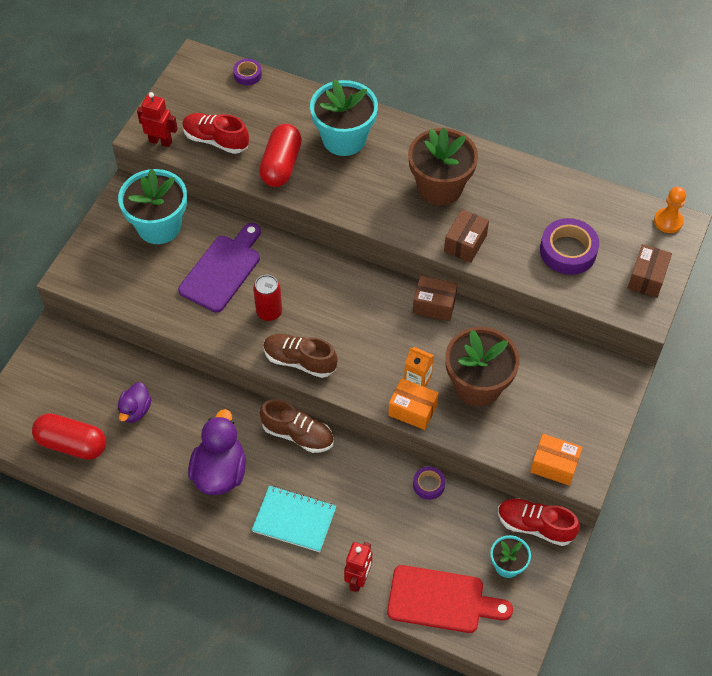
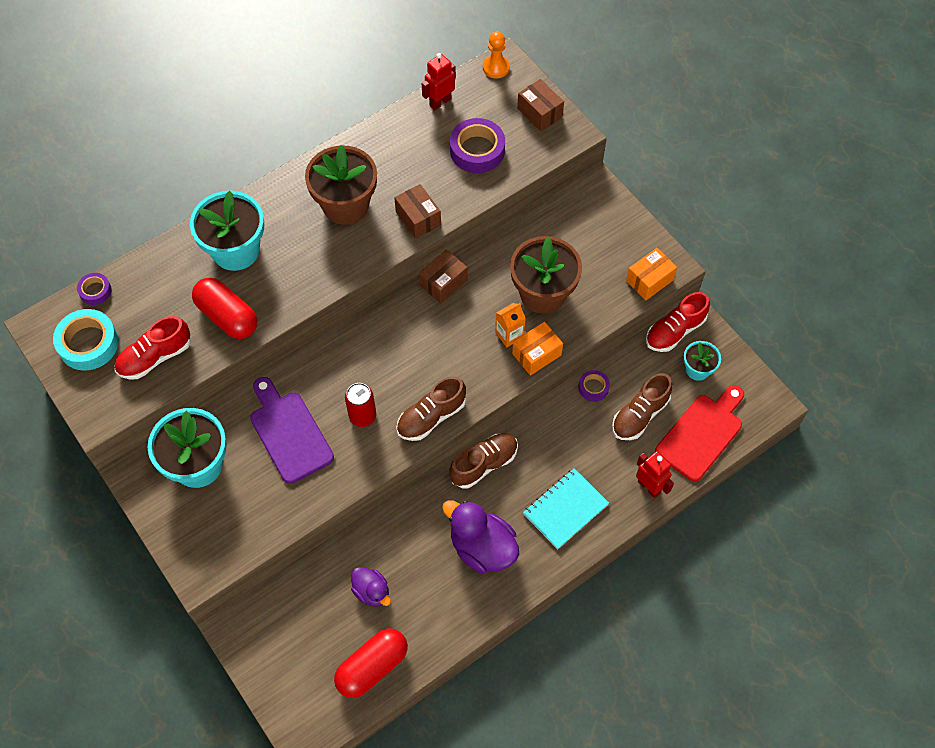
camera: 60 degrees left, 5 degrees up
(160, 141) = (118, 406): red robot -> red robot (440, 102)
(201, 95) = (88, 343): none -> turquoise tape
(426, 537) = (640, 415): none -> brown shoe

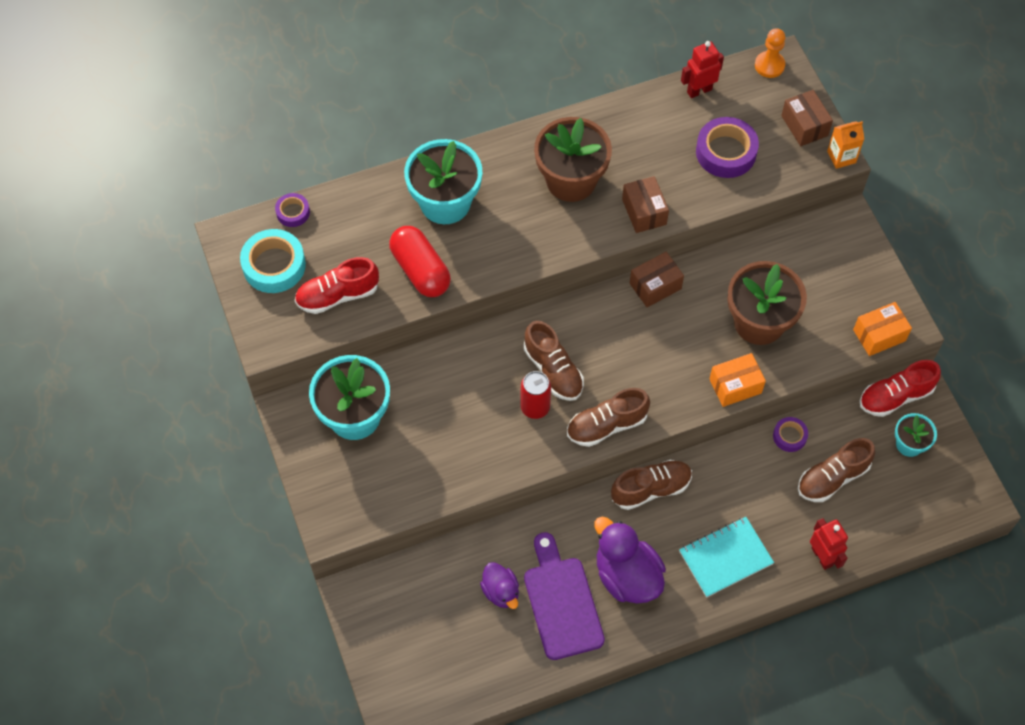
camera: 15 degrees right, 0 degrees up
(289, 433) = (455, 406): purple cutting board -> purple cutting board (562, 602)
(371, 379) = (553, 370): none -> brown shoe
(372, 667) = (482, 668): red capsule -> none
(509, 335) = (711, 358): orange carton -> orange carton (841, 157)
(702, 434) = (895, 514): red cutting board -> none

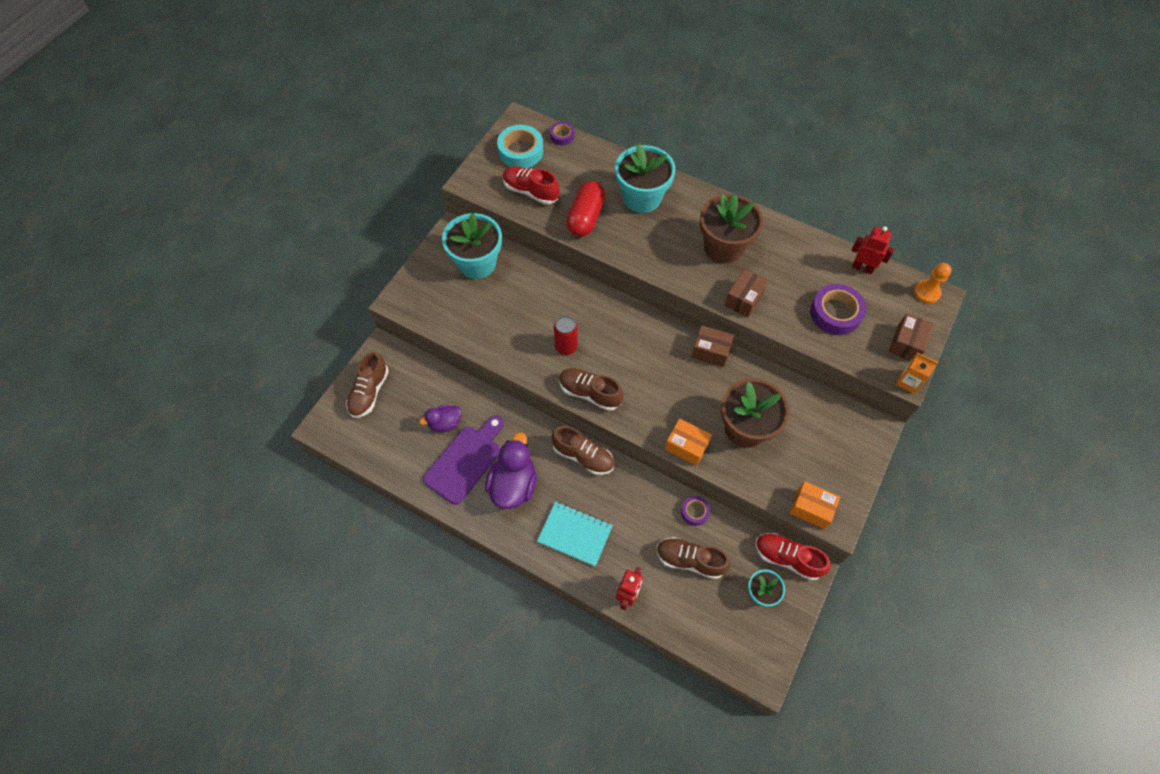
camera: 50 degrees right, 0 degrees up
(501, 591) = (445, 423): purple duck -> purple duck turned 45 degrees clockwise
(553, 370) = (599, 338): brown shoe -> brown shoe (369, 392)

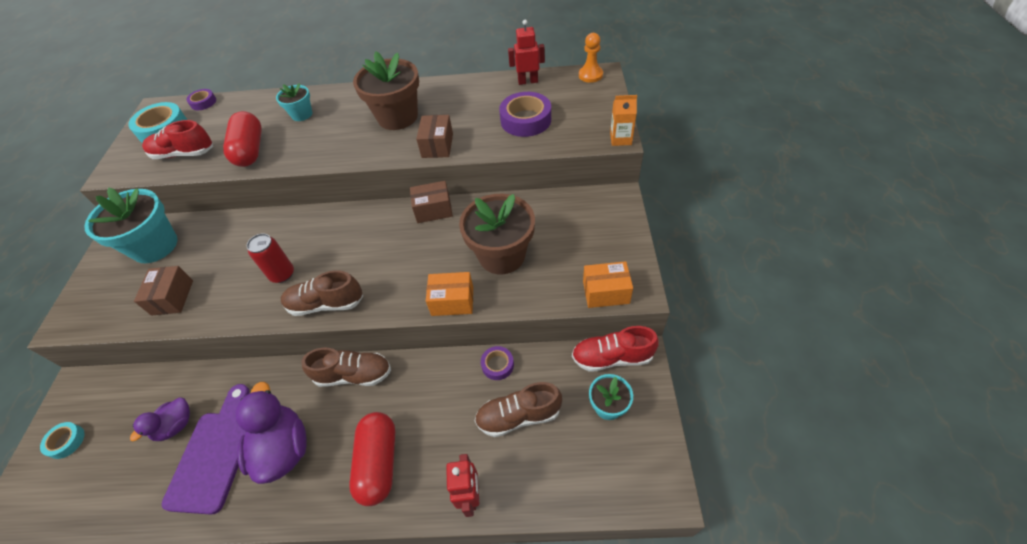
camera: 25 degrees left, 10 degrees down
(369, 392) = (66, 441): brown shoe -> turquoise tape
(575, 534) = (379, 462): turquoise notebook -> red capsule
(642, 198) = (302, 114): turquoise flower pot -> turquoise flower pot, size x0.53
(906, 343) = (599, 114): brown box -> brown box (172, 297)

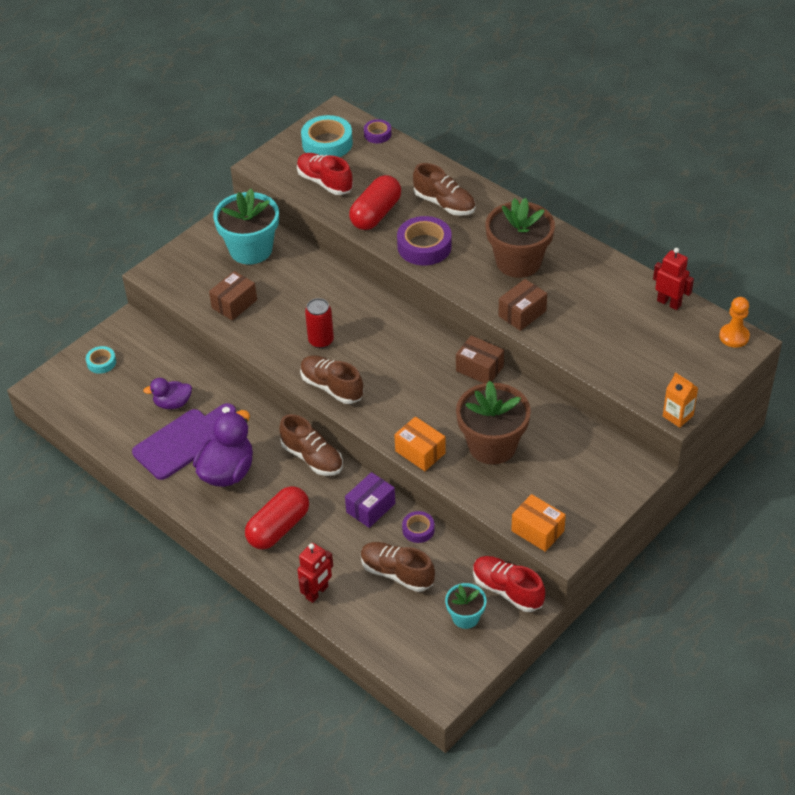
camera: 40 degrees right, 5 degrees down
(302, 114) = (444, 204): turquoise flower pot -> brown shoe
(442, 378) = (370, 508): none -> purple box
(526, 120) = (620, 341): purple tape -> purple tape (424, 246)

